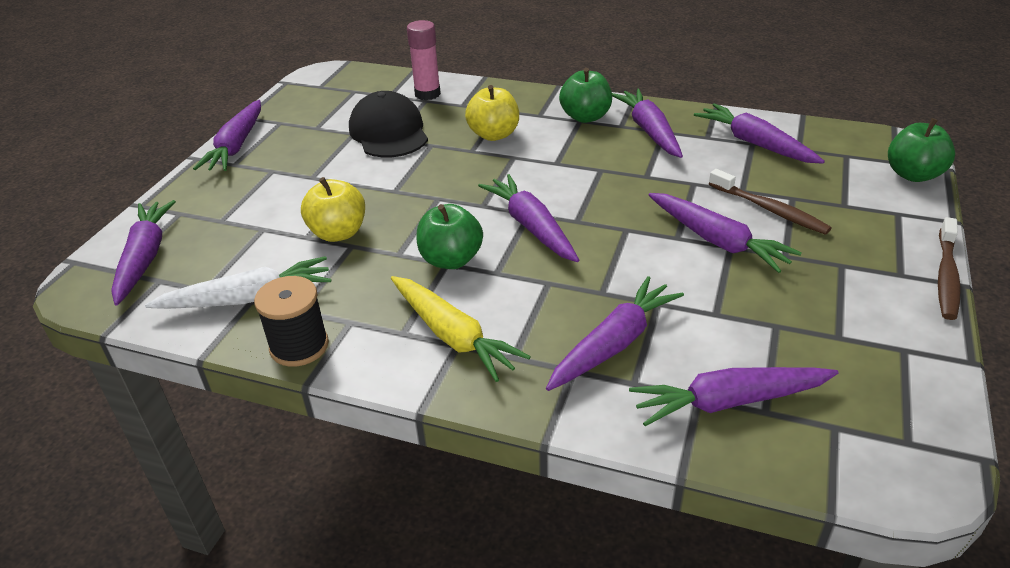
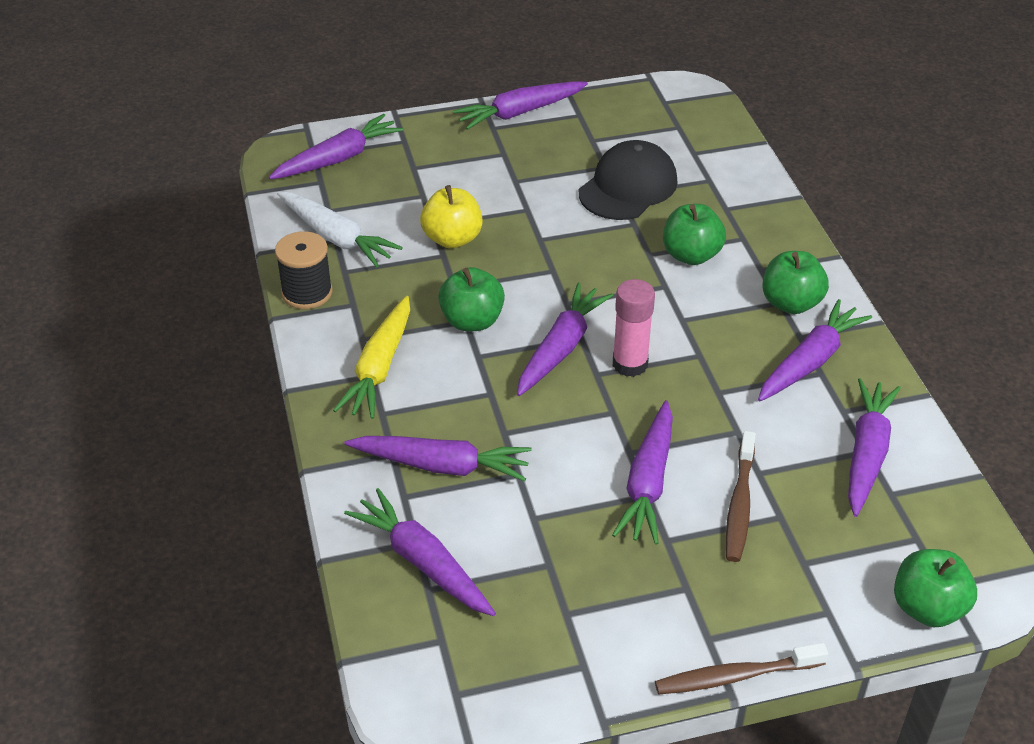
camera: 55 degrees right, 5 degrees up
(427, 94) = (722, 175): pink glue stick -> pink glue stick (630, 364)
(494, 135) = (691, 255): yellow apple -> green apple

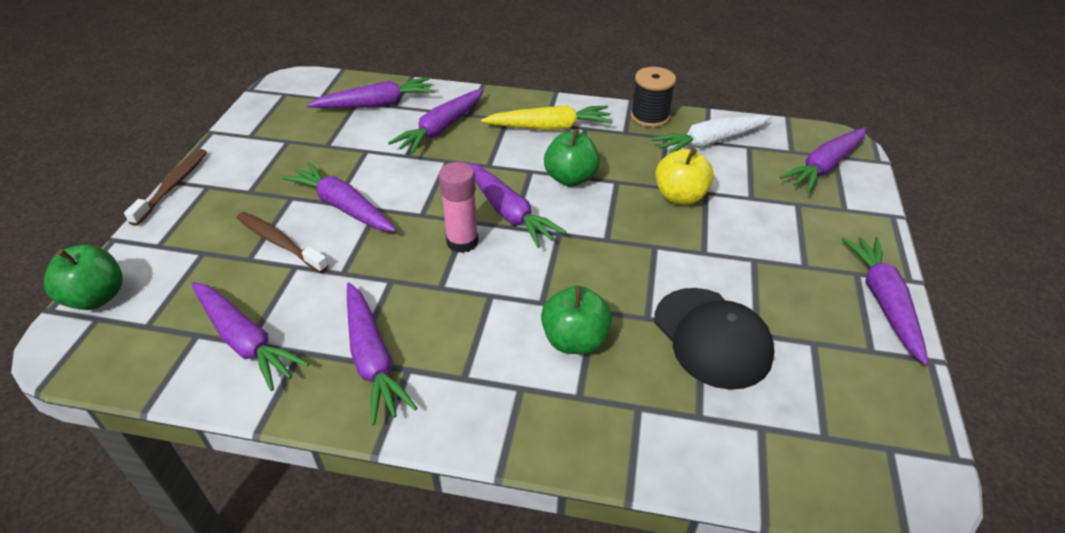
camera: 115 degrees right, 0 degrees up
(338, 158) = (824, 167): purple carrot -> purple carrot turned 60 degrees clockwise
(379, 368) = (550, 127): yellow carrot -> yellow carrot turned 135 degrees clockwise
(791, 303) = (456, 386): green apple -> none

